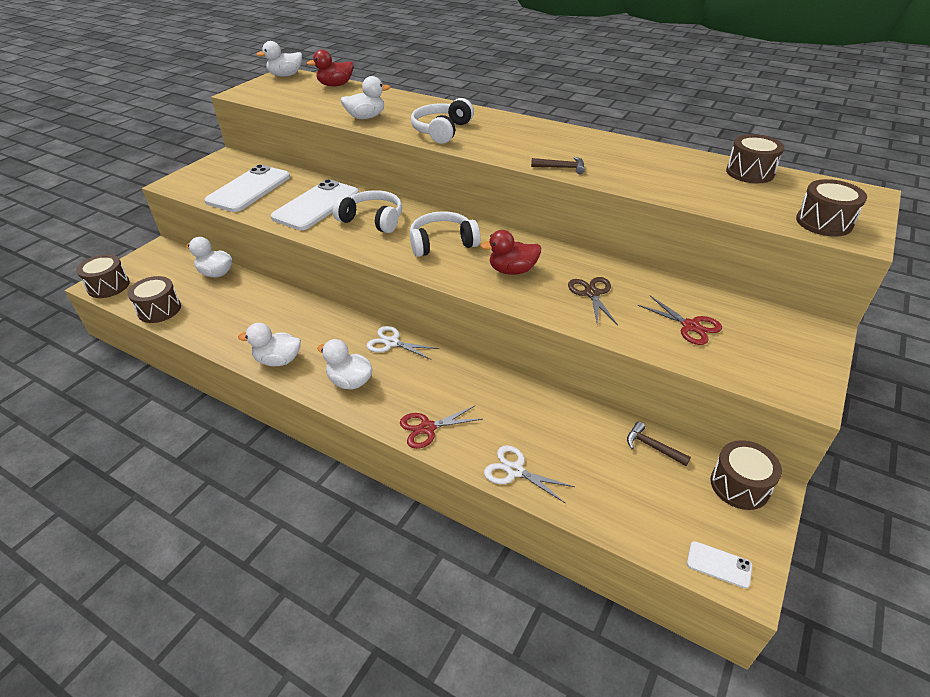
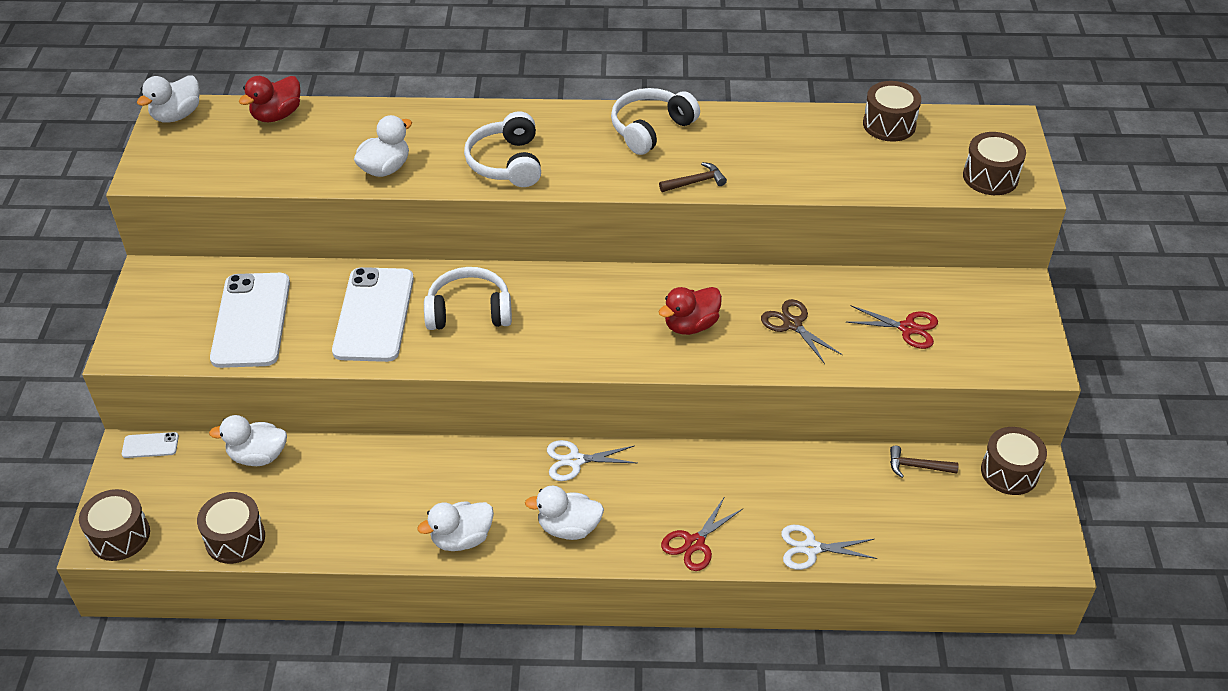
camera: 30 degrees left, 5 degrees up
(442, 243) = (583, 316): white headphones -> white headphones (650, 129)
(718, 564) = (1029, 553): white phone -> white phone (150, 445)

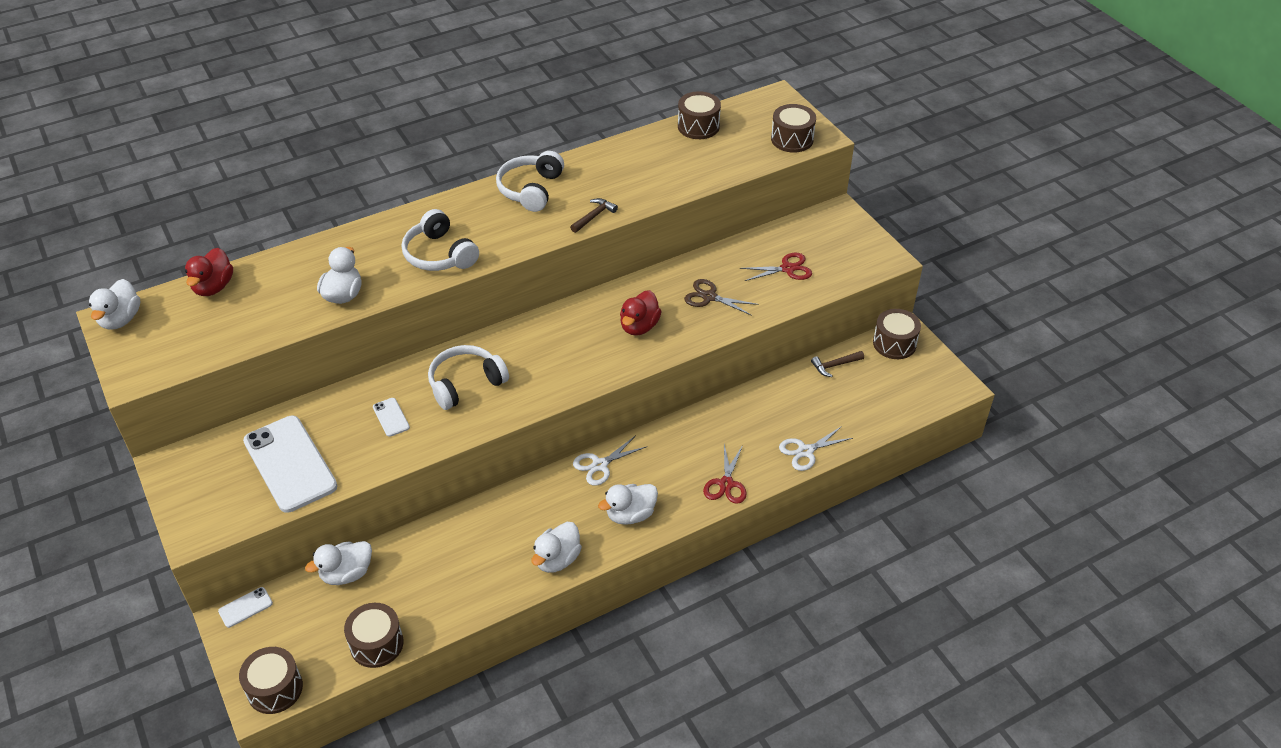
camera: 30 degrees left, 0 degrees up
(374, 315) = (391, 417): white phone -> white phone, size x0.42

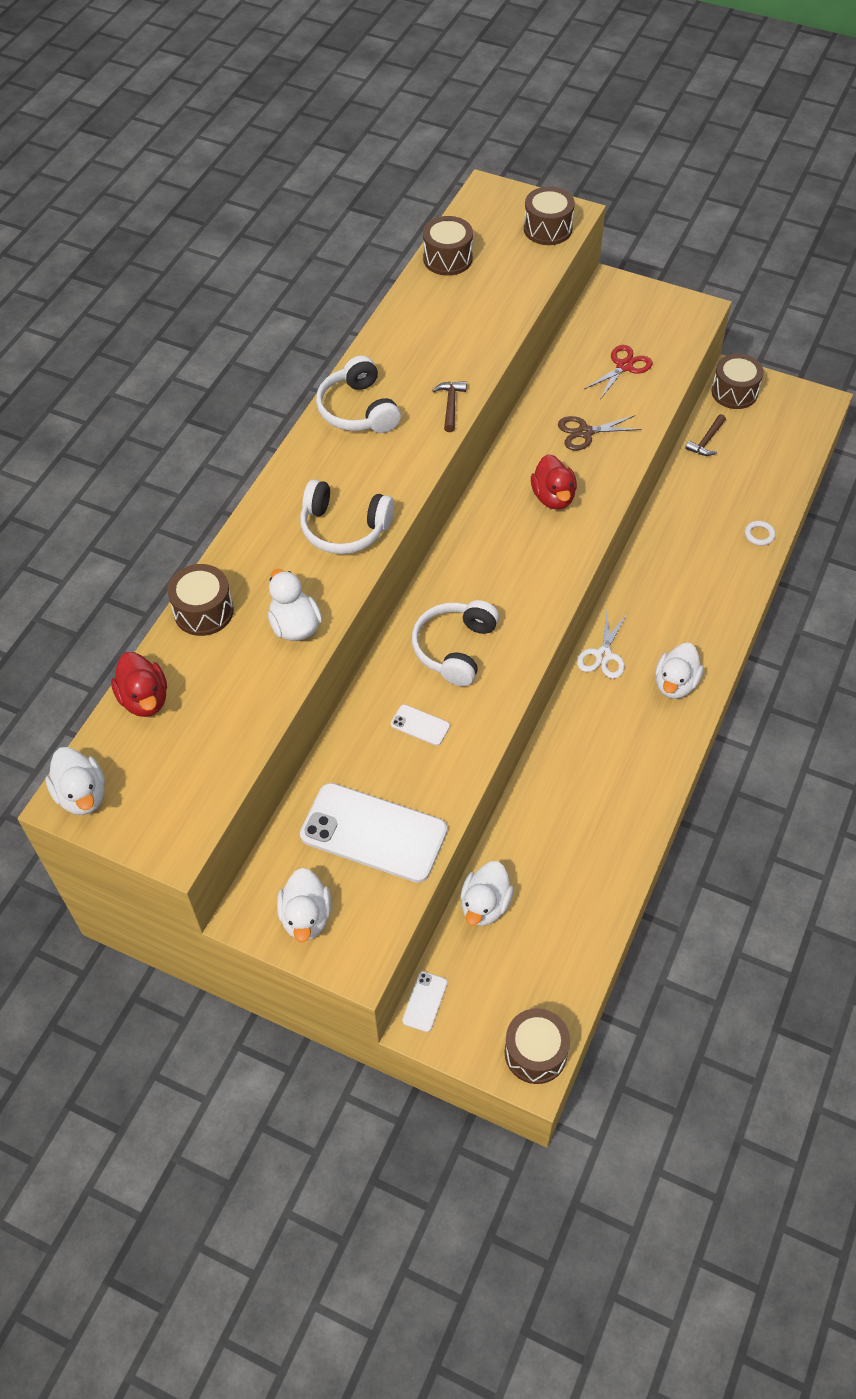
camera: 35 degrees left, 10 degrees up
(376, 644) = (582, 948): brown drum -> brown drum (203, 611)
(557, 559) = (656, 765): white duck -> white duck (306, 917)
(726, 484) = (725, 605): red scissors -> none
(805, 451) = (759, 535): white scissors -> white ring

